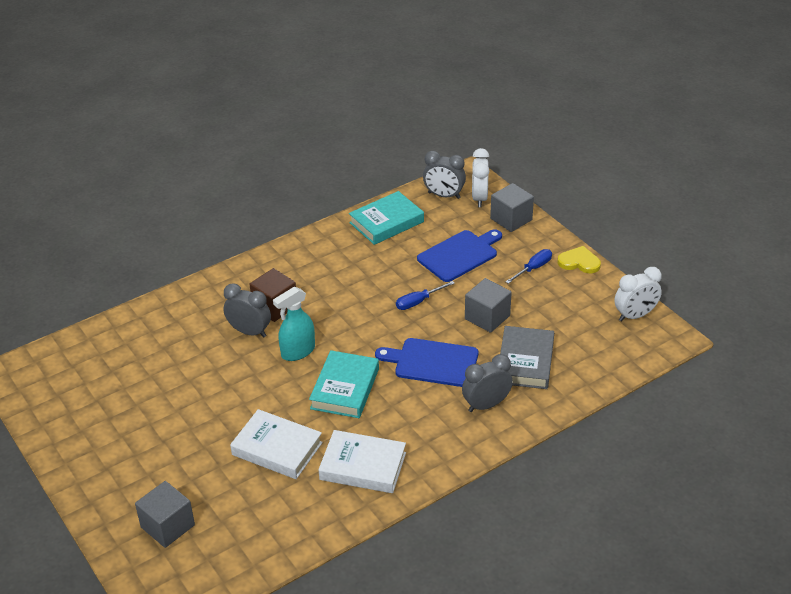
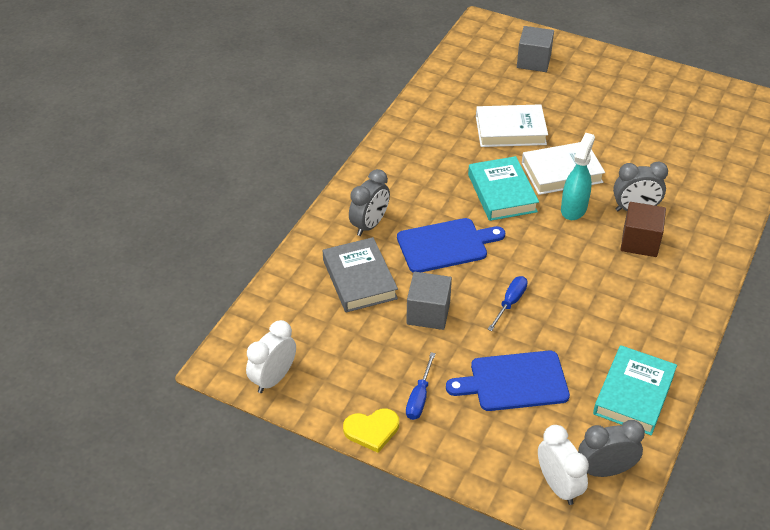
camera: 150 degrees right, 5 degrees up
(363, 466) = (434, 142): white book -> white book (561, 172)
(459, 255) = (514, 382): blue cutting board -> blue cutting board turned 60 degrees clockwise
(511, 219) = (494, 465): grey cube -> none

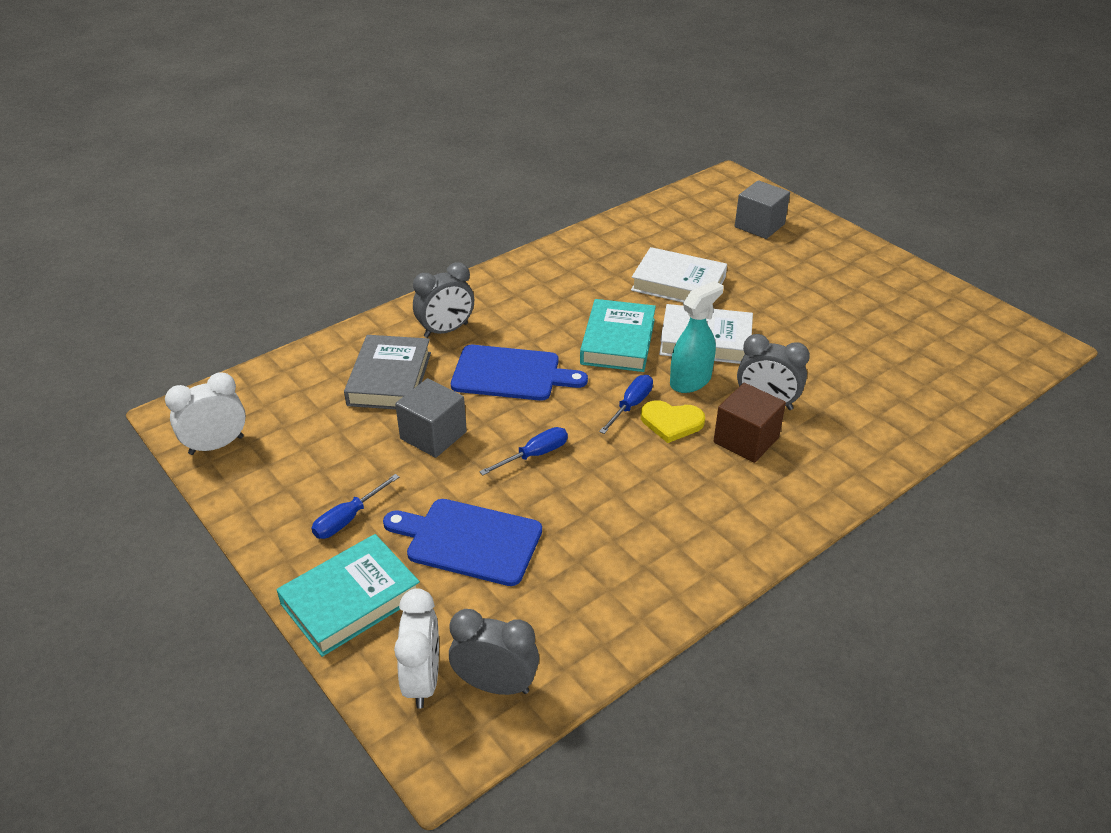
camera: 25 degrees right, 5 degrees down
(372, 430) = (268, 534): yellow heart -> yellow heart (671, 422)
(547, 242) = (631, 405): none -> blue screwdriver
(634, 394) = (604, 608): turquoise book -> turquoise book (351, 600)

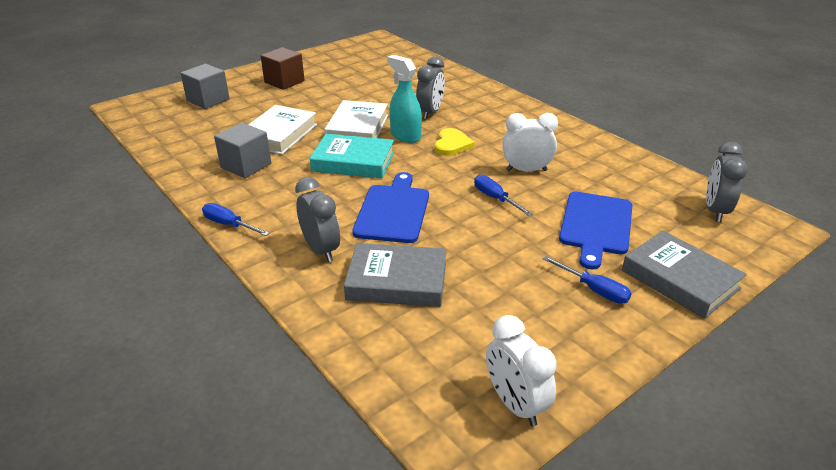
camera: 90 degrees left, 5 degrees down
(351, 600) = (680, 279): turquoise book -> grey book
(423, 680) = (730, 240): white clock -> white clock (526, 170)
(433, 435) = (478, 249): grey cube -> grey cube (246, 165)
(631, 405) = (434, 158): blue screwdriver -> blue screwdriver (229, 225)
(746, 440) = (467, 121): brown cube -> brown cube (284, 82)

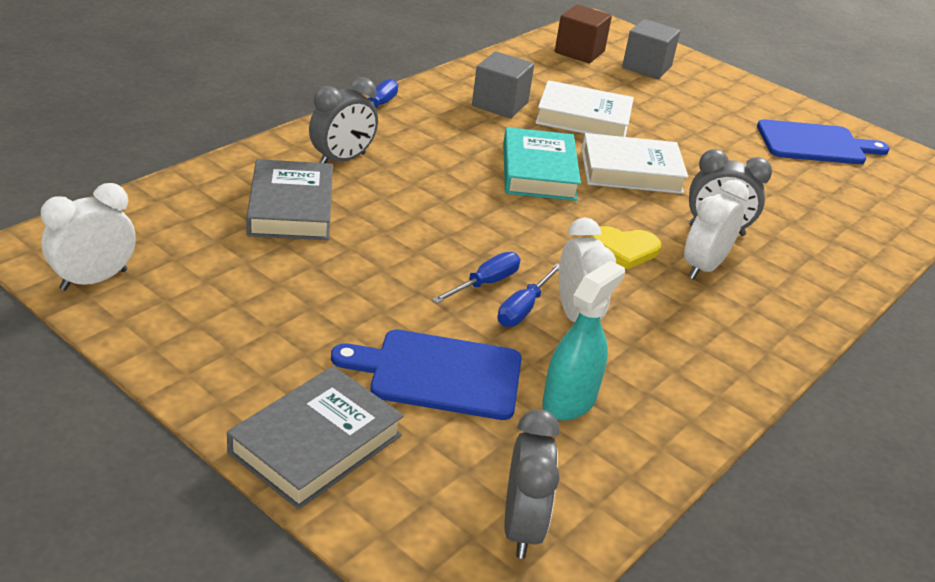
camera: 75 degrees right, 0 degrees up
(284, 82) = (735, 111): brown cube -> brown cube (579, 52)
(393, 211) = (431, 203): blue cutting board -> blue cutting board (815, 144)
(405, 136) = (629, 209): turquoise spray bottle -> turquoise spray bottle (569, 401)
(470, 123) = (703, 267): none -> white clock
(594, 290) = (285, 355): blue screwdriver -> blue screwdriver (523, 308)
(715, 211) = (522, 527): grey clock -> grey clock turned 90 degrees clockwise

